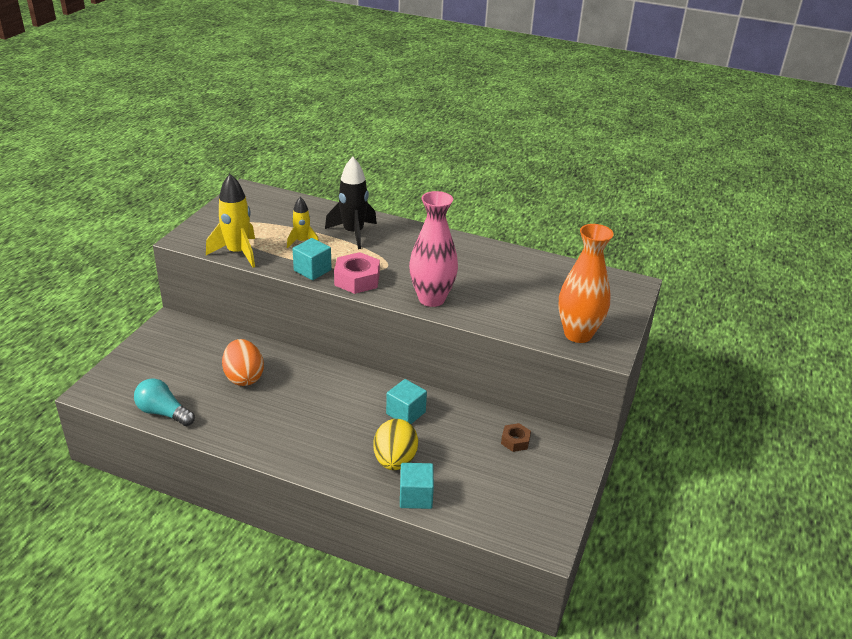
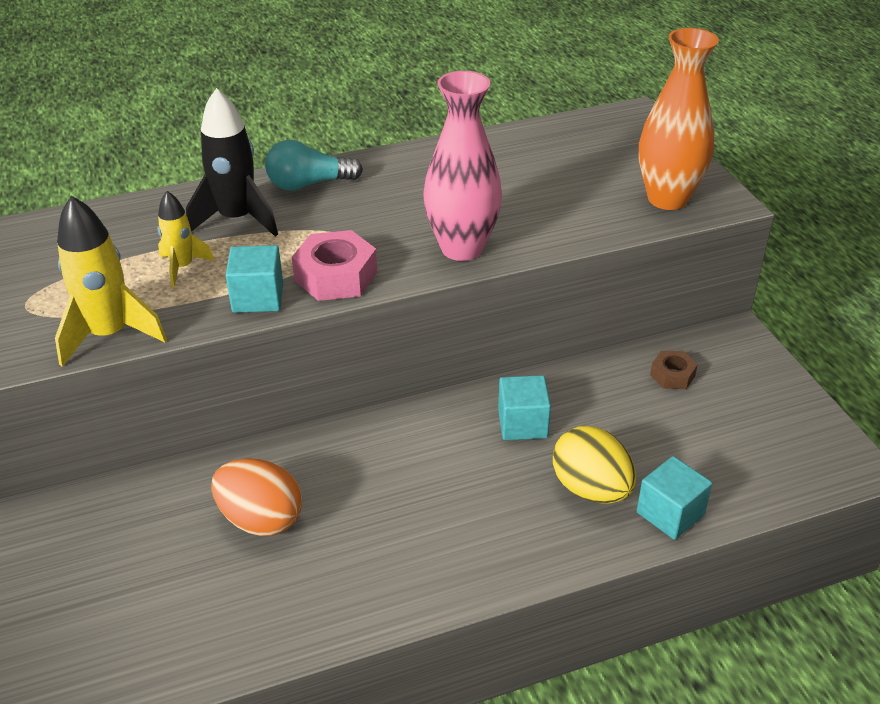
camera: 40 degrees left, 5 degrees up
(163, 413) = (213, 652): turquoise light bulb -> turquoise light bulb (309, 184)

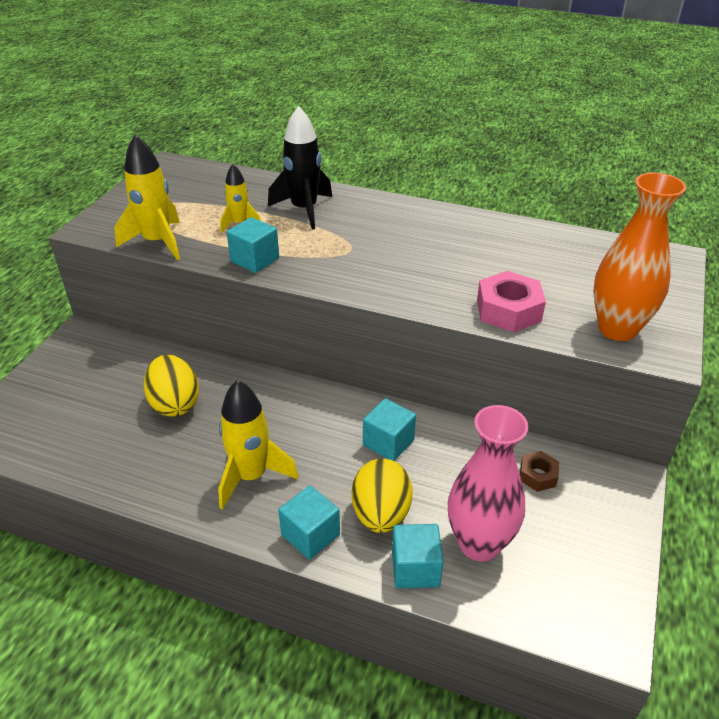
camera: 40 degrees right, 0 degrees up
(261, 519) = (175, 404): orange egg -> yellow egg
(309, 184) = (372, 207): turquoise light bulb -> none
(336, 276) = (313, 269): pink nut -> pink nut (508, 310)
(435, 535) = (251, 476): none -> yellow rocket
(462, 248) = (414, 290): pink vase -> pink vase (479, 544)
(554, 548) = (310, 535): none -> turquoise cube

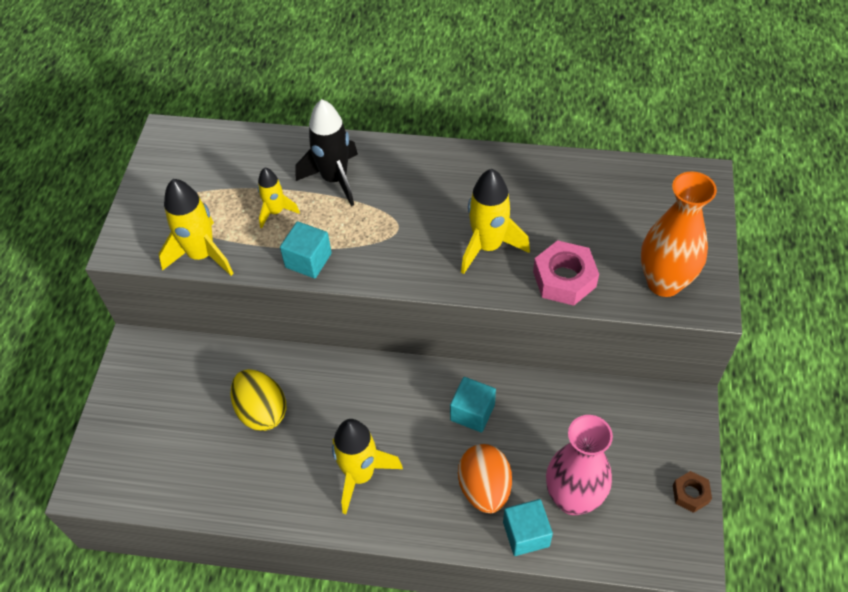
camera: 10 degrees left, 15 degrees up
(310, 535) = (430, 522): turquoise cube -> none
(381, 514) = (484, 488): yellow egg -> orange egg
(436, 275) = (488, 246): none -> yellow rocket
(538, 475) = (610, 419): brown nut -> brown nut (690, 494)

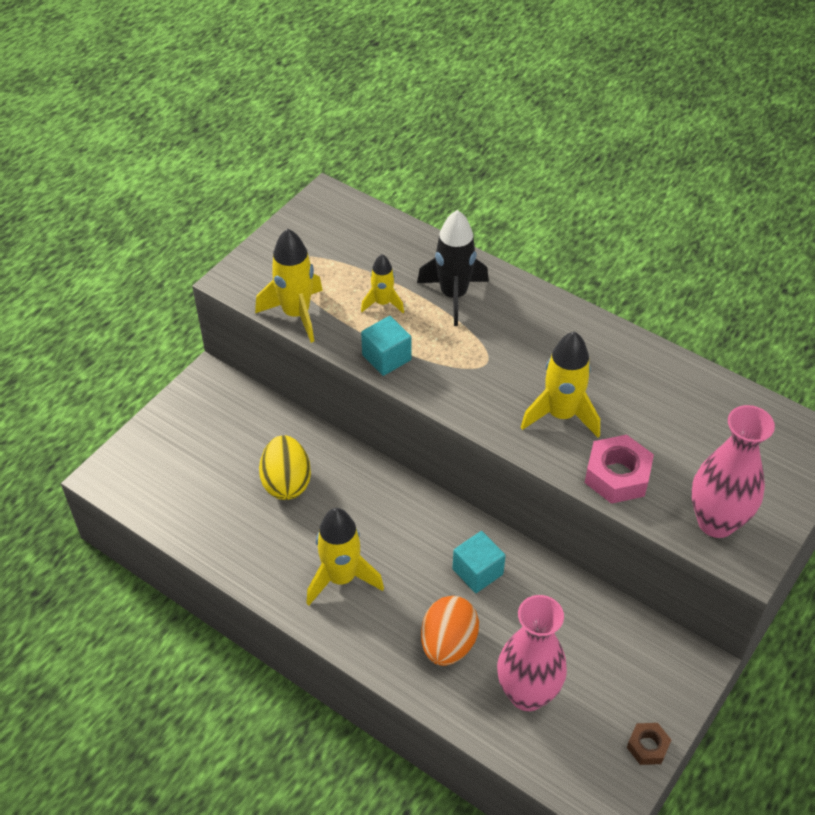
camera: 25 degrees right, 5 degrees down
(526, 534) = (462, 703): turquoise cube -> none
(664, 282) = (716, 522): orange vase -> pink vase

